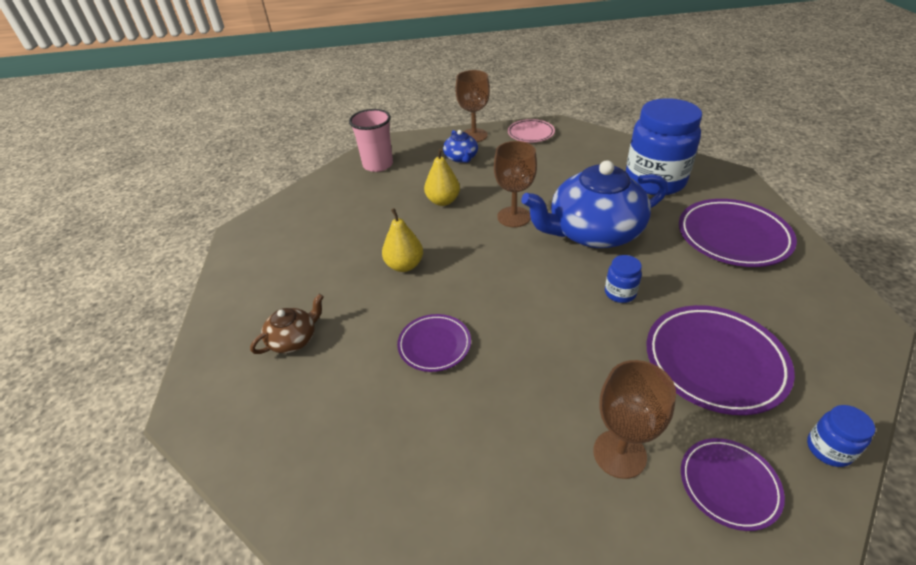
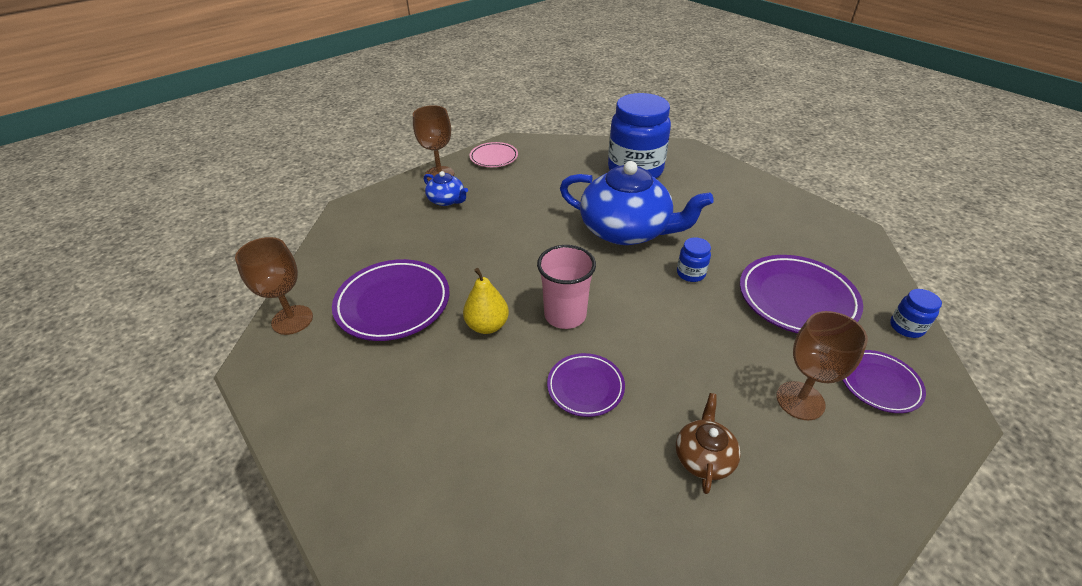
camera: 35 degrees left, 0 degrees up
(294, 339) = (439, 451): brown teapot -> brown teapot (704, 457)
(378, 165) = (361, 234): pink cup -> pink cup (565, 315)
(443, 201) = (467, 248): yellow pear -> none
(513, 217) = (548, 240): brown goblet -> brown goblet (292, 320)
(593, 232) = (626, 230): blue teapot -> blue teapot turned 105 degrees counterclockwise
(733, 237) = (727, 198): purple plate -> purple plate (393, 304)

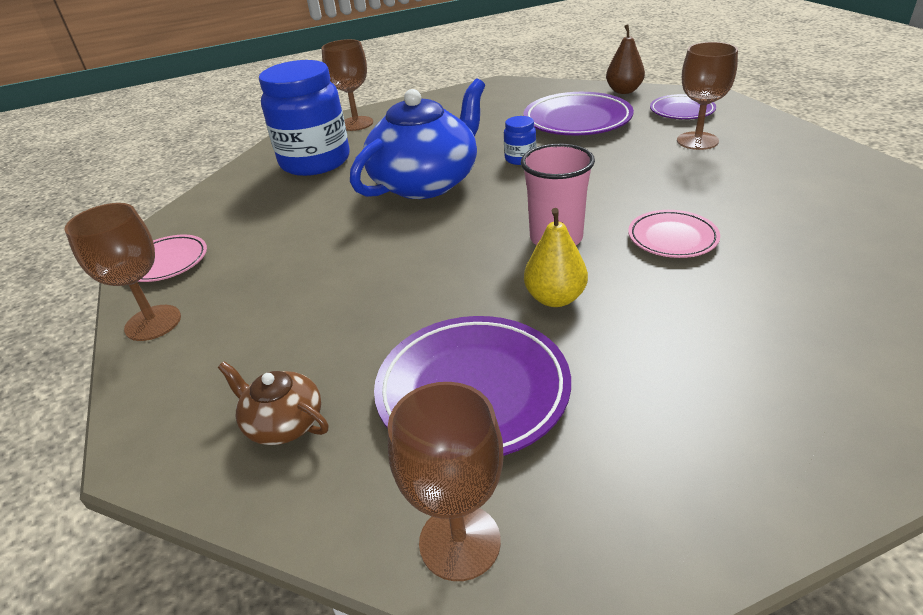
camera: 70 degrees left, 5 degrees down
(447, 200) = (239, 318): blue teapot -> none
(585, 387) = (672, 238): purple plate -> pink plate
(704, 457) = (761, 190): brown teapot -> brown teapot (283, 423)
(709, 170) = (356, 123): none -> brown goblet
(906, 327) = (624, 91): blue jar -> brown pear

